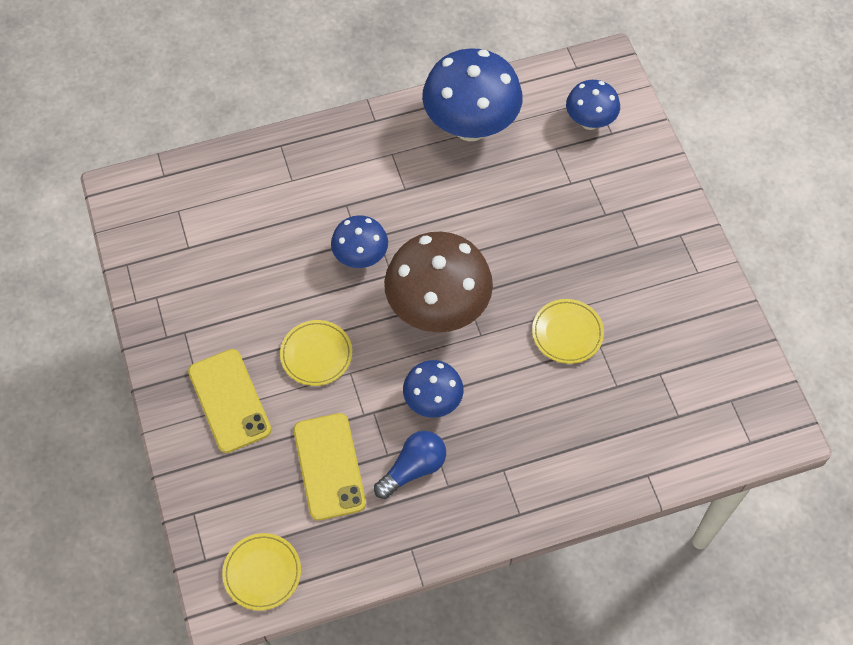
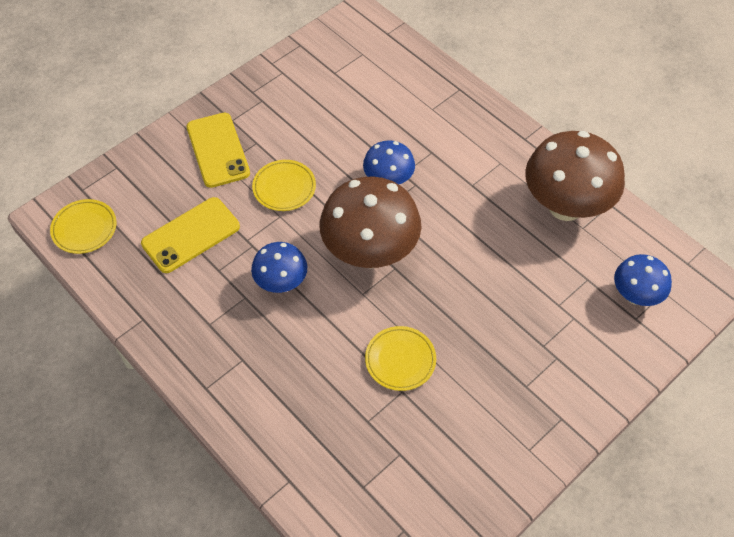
camera: 65 degrees right, 5 degrees down
(229, 401) = (217, 150): yellow phone -> yellow phone turned 60 degrees counterclockwise
(413, 468) = (214, 293): blue light bulb -> none
(470, 126) = (565, 206): blue mushroom -> brown mushroom

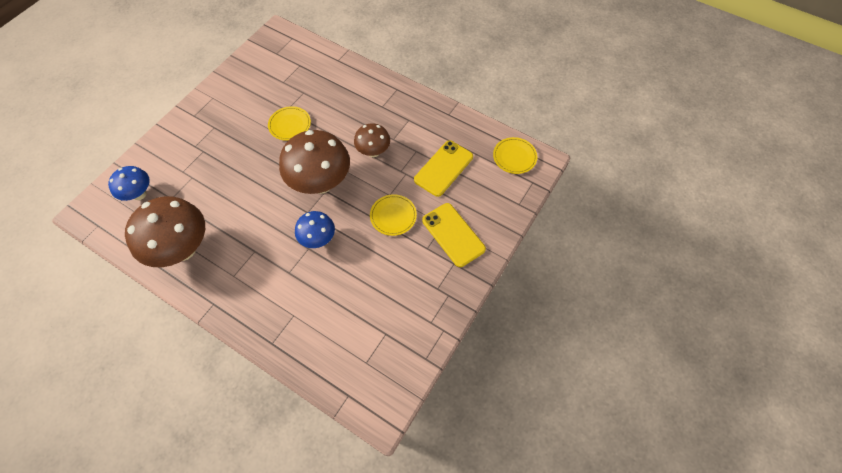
camera: 165 degrees right, 5 degrees up
(281, 283) = (373, 152): blue mushroom -> brown mushroom

